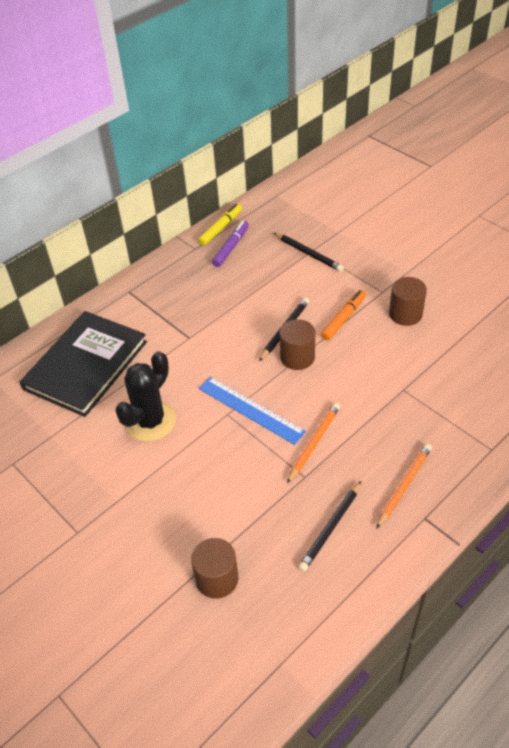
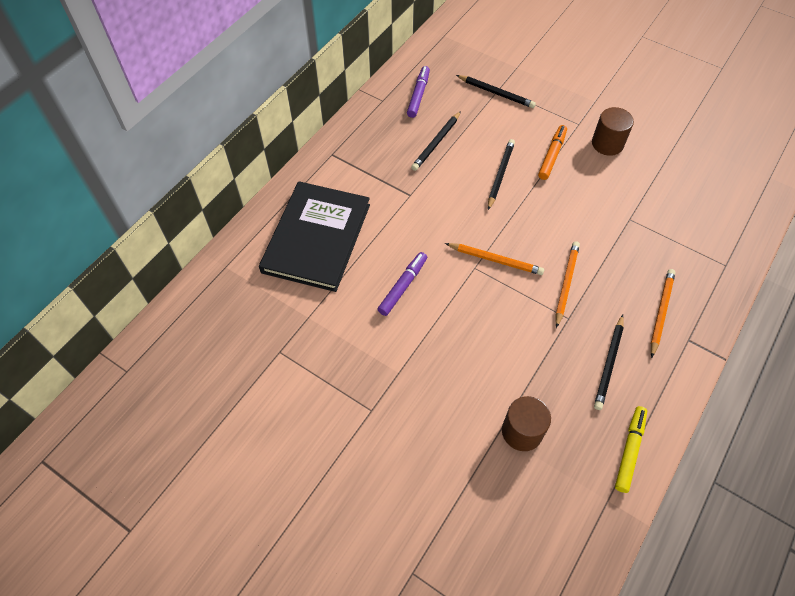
camera: 15 degrees left, 10 degrees up
(150, 421) = (403, 286): black cactus -> purple marker
(221, 228) = (401, 76): yellow marker -> yellow marker (629, 450)
(232, 293) = (436, 143): none -> black pencil
(250, 410) = (495, 260): blue ruler -> orange pencil
(297, 357) = (521, 200): brown cylinder -> none

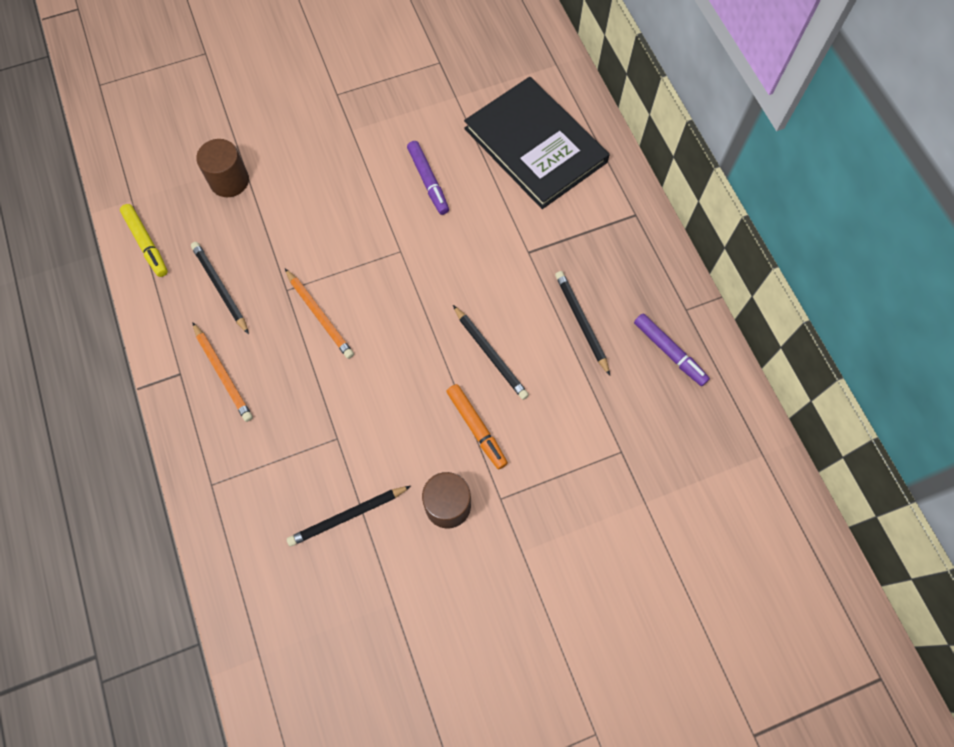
camera: 125 degrees right, 10 degrees up
(495, 260) = (393, 274): orange pencil -> none
(496, 93) = (615, 442): black pencil -> black pencil (347, 516)

